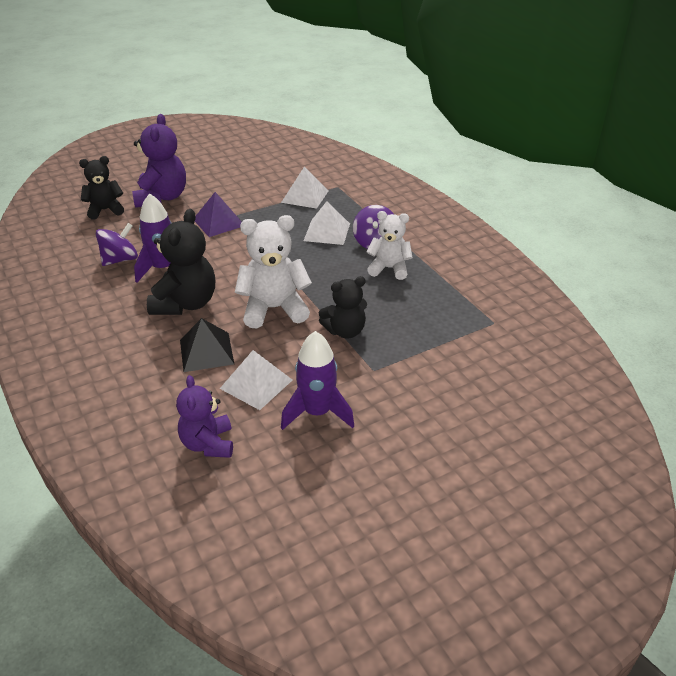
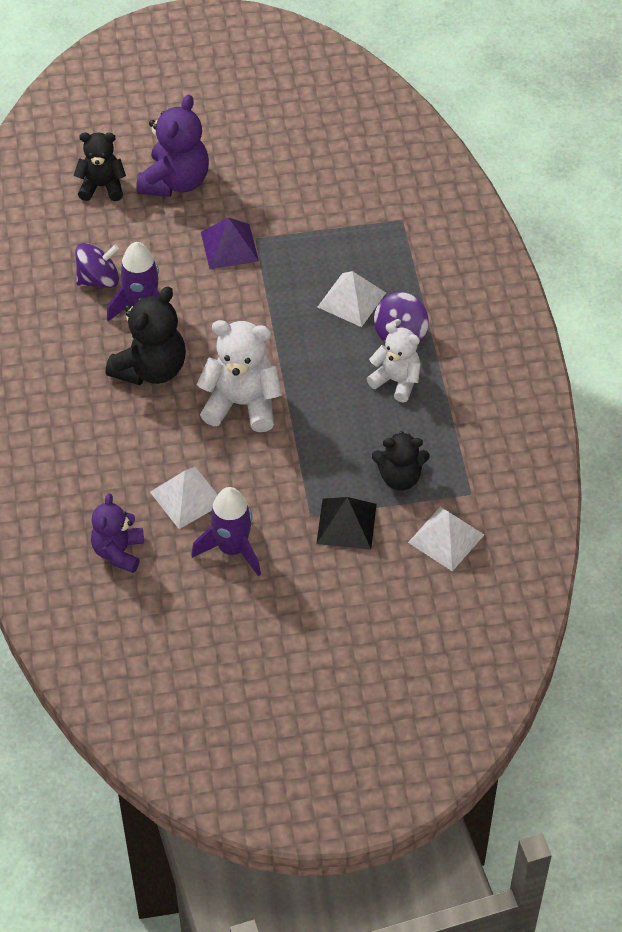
camera: 20 degrees right, 15 degrees up
(206, 352) = (151, 442): black pyramid -> black pyramid (346, 523)
(305, 196) = (352, 227): white pyramid -> white pyramid (446, 538)
(345, 331) = (304, 457): black teddy bear -> black teddy bear (400, 477)

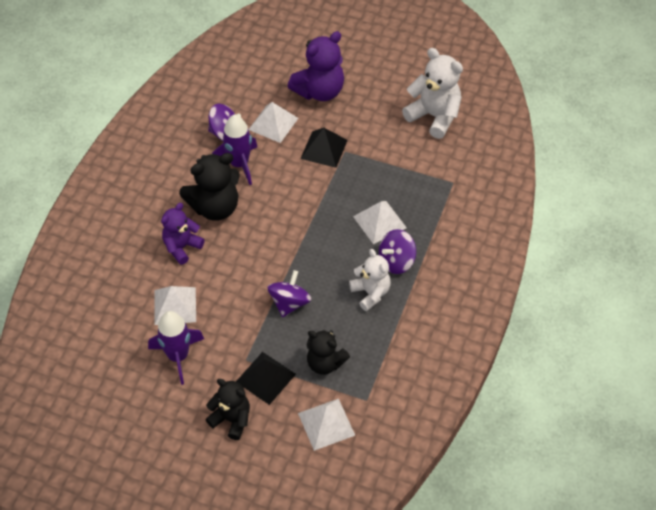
camera: 30 degrees right, 0 degrees up
(102, 186) = (271, 74): black teddy bear -> black teddy bear (231, 419)
(118, 552) = (105, 321): purple teddy bear -> purple teddy bear (182, 247)
(148, 243) = (273, 124): none -> white pyramid
(229, 246) = (324, 149): purple pyramid -> black pyramid
(242, 404) = (256, 259): white teddy bear -> white teddy bear (434, 116)
(315, 433) = (289, 303): none -> purple spinning top

